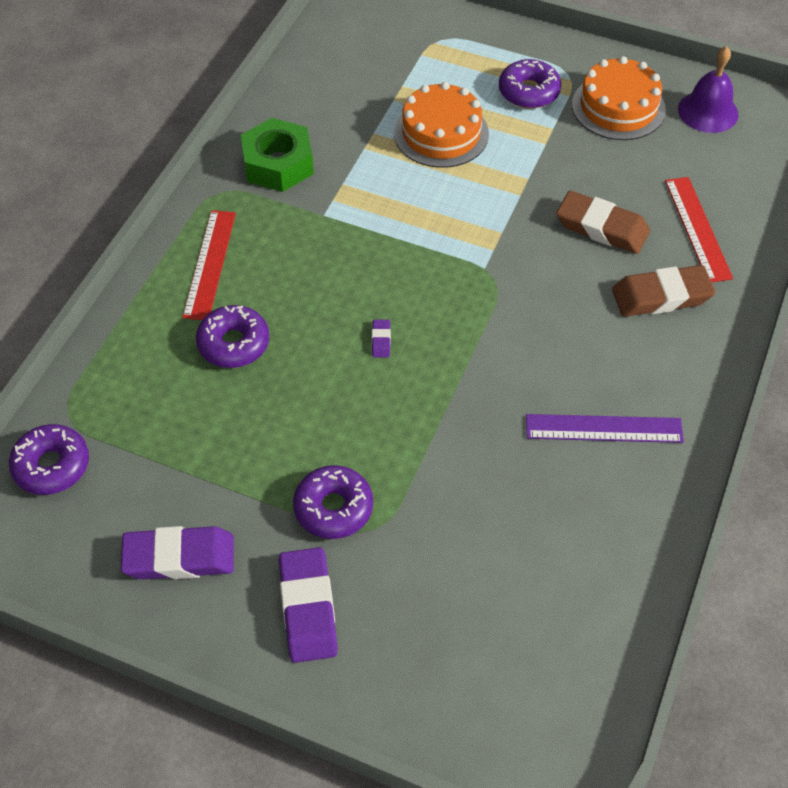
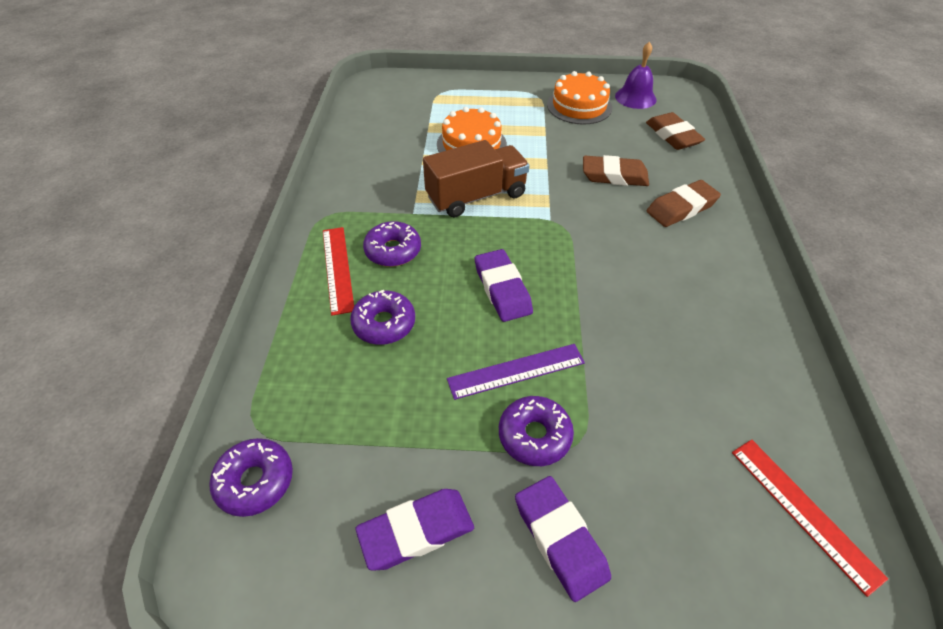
camera: 20 degrees left, 5 degrees down
(278, 164) = (362, 188): green nut -> none
(381, 340) = (502, 289): purple eraser -> purple eraser, size x2.30
(410, 211) = (476, 196): none -> brown truck
(529, 92) = (516, 109): purple donut -> purple donut (393, 250)
(604, 428) = (703, 306): purple ruler -> purple ruler (516, 371)
(698, 228) = (675, 162): red ruler -> red ruler (804, 511)
(721, 187) = (673, 136): none -> brown eraser

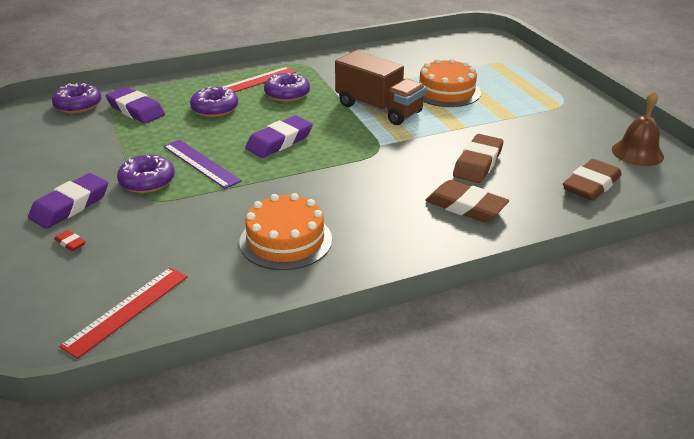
camera: 65 degrees right, 15 degrees down
(416, 531) = (61, 157): purple eraser -> purple eraser (136, 110)
(579, 106) = (575, 126): orange cake -> orange cake (285, 240)
(614, 176) = (477, 163): brown eraser -> brown eraser turned 45 degrees clockwise
(635, 97) = (637, 153): purple bell -> brown bell
(653, 552) = (70, 243): none -> red eraser

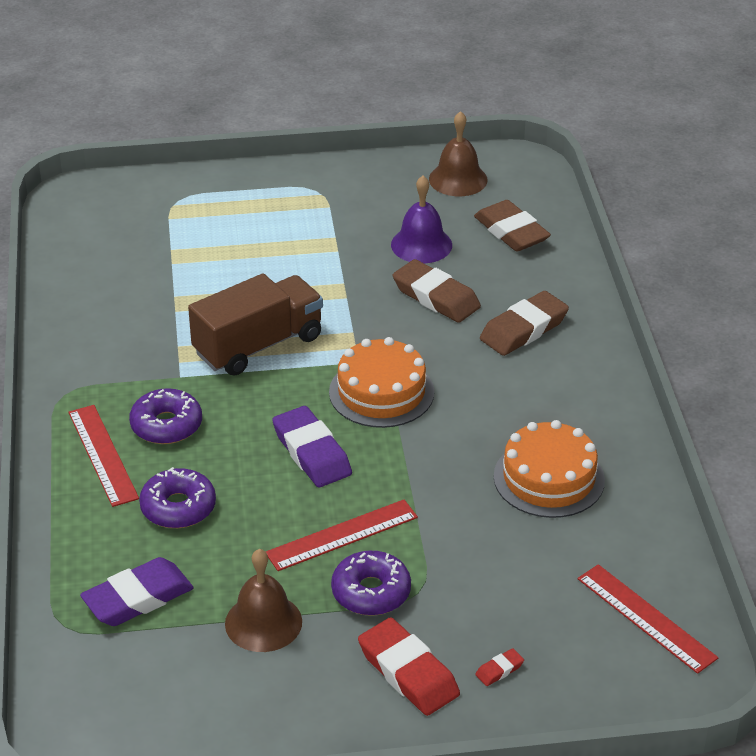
camera: 75 degrees left, 5 degrees up
(70, 206) = (408, 672): purple eraser -> red eraser
(78, 105) = (83, 671): purple donut -> none
(117, 149) = (263, 622): none -> brown bell
(201, 163) = (342, 535): purple ruler -> red ruler
(446, 91) = (237, 275): orange cake -> orange cake (381, 392)
(537, 149) = (421, 245): none -> purple bell

